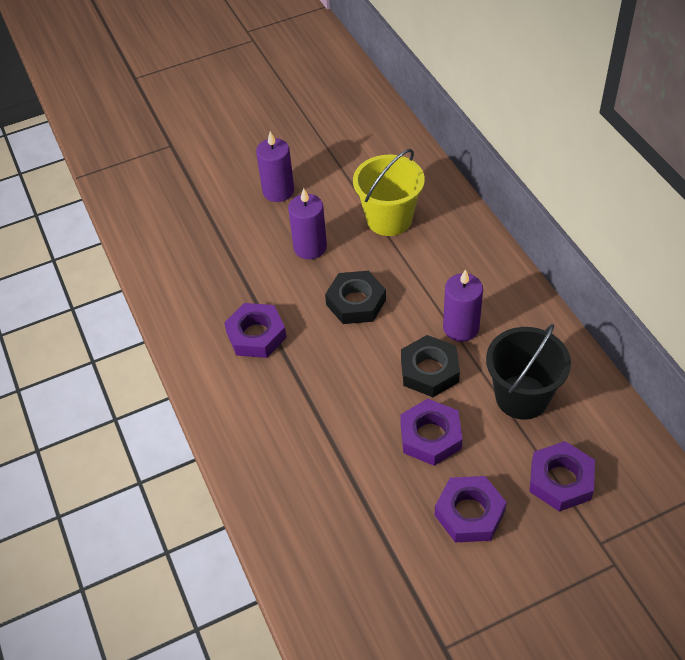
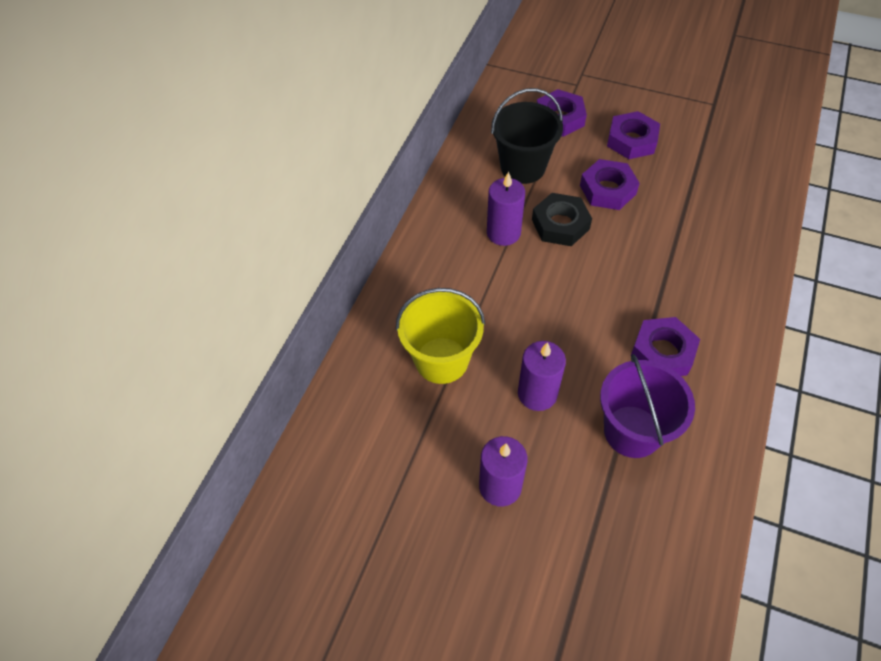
camera: 135 degrees left, 5 degrees up
(231, 272) = (632, 431): none -> purple bucket
(356, 302) = (554, 312): black nut -> none

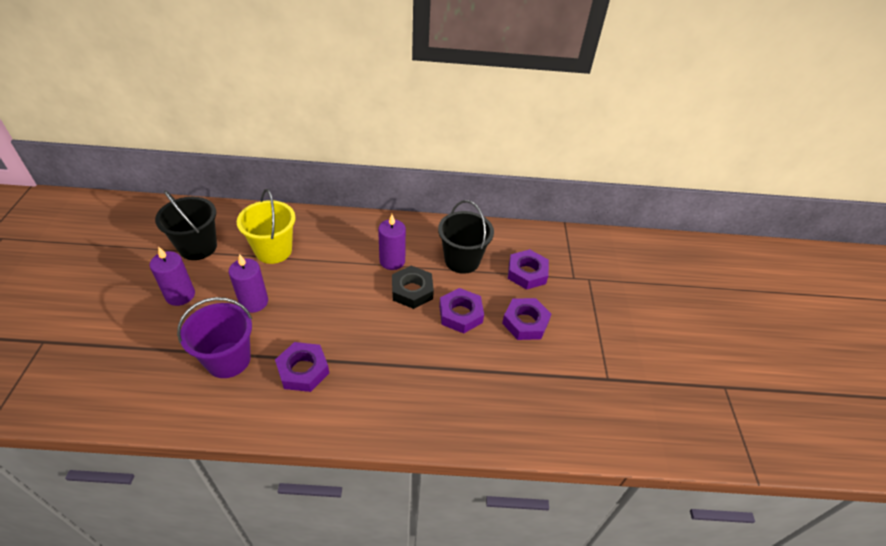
camera: 65 degrees right, 10 degrees down
(401, 459) = (198, 247): none -> black bucket

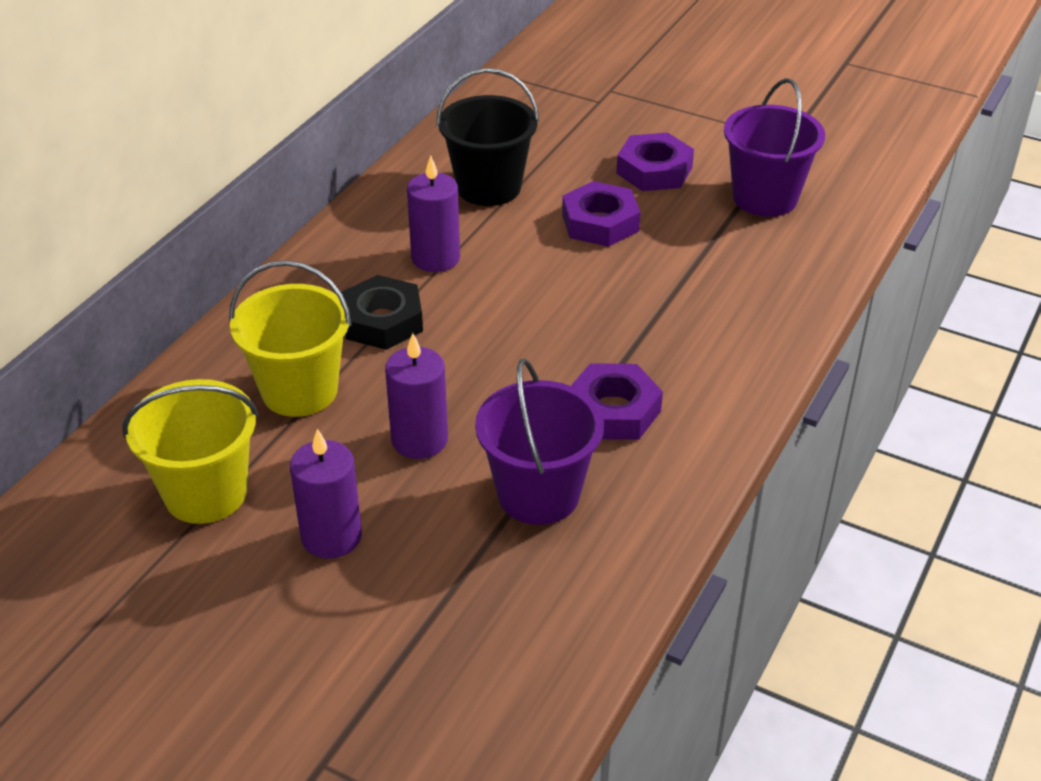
camera: 60 degrees left, 5 degrees down
(198, 247) = (205, 493): black bucket -> yellow bucket
(412, 291) = (519, 255): black nut -> black nut (382, 321)
(527, 273) = (560, 137): purple nut -> none
(535, 384) = (765, 197): none -> purple bucket

